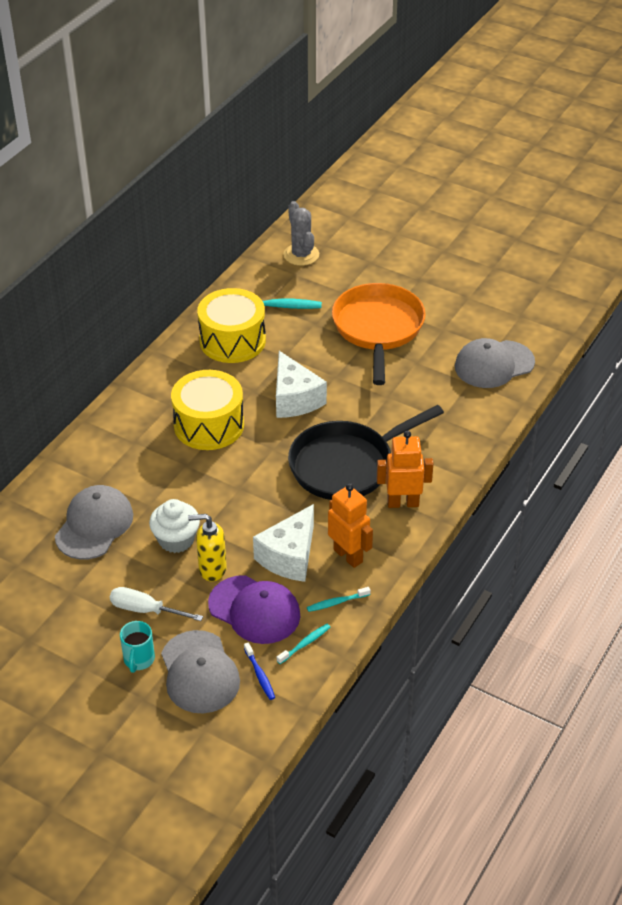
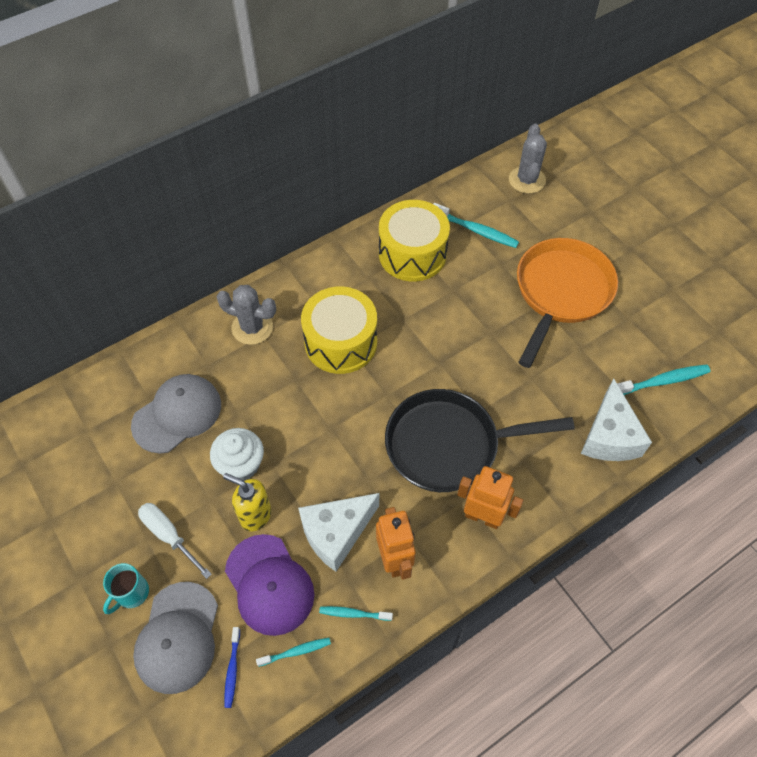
camera: 25 degrees right, 15 degrees up
(121, 440) = (252, 327): none -> grey cactus
(294, 399) = (437, 344): white cheese -> white cheese (609, 436)
(494, 364) = (661, 381): grey cap -> turquoise toothbrush

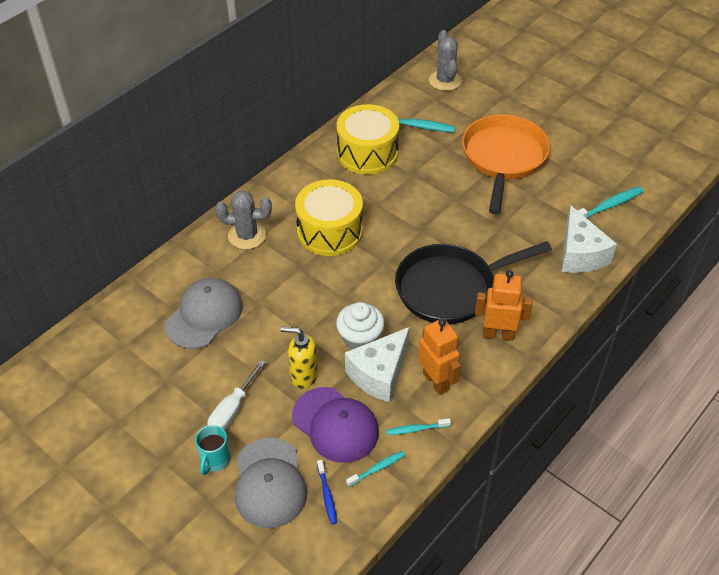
camera: 15 degrees left, 10 degrees down
(169, 536) = (232, 409): white screwdriver -> white screwdriver turned 90 degrees counterclockwise
(241, 464) = (276, 341): white cupcake -> white cupcake (360, 338)

